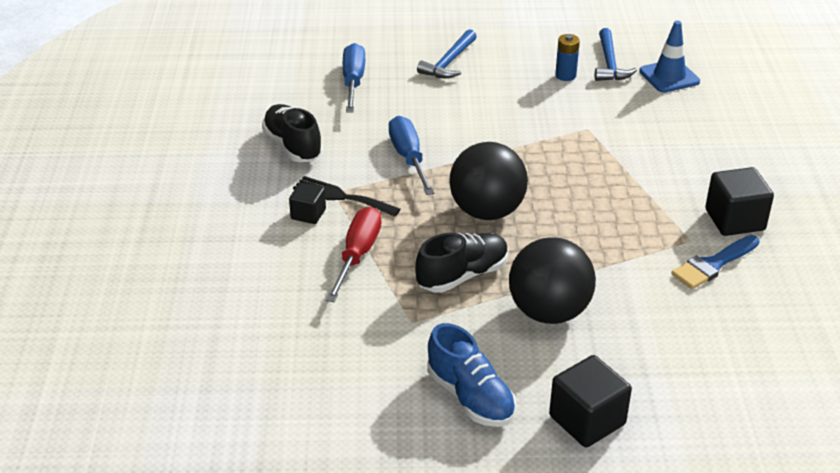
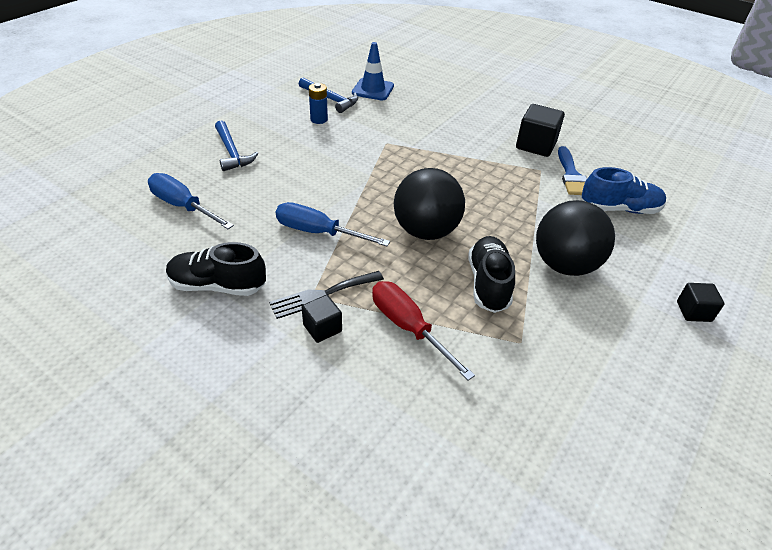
camera: 55 degrees left, 5 degrees up
(470, 397) = (635, 358): blue shoe -> blue shoe (619, 209)
(587, 420) = (693, 311): black cube -> black cube, size x0.59

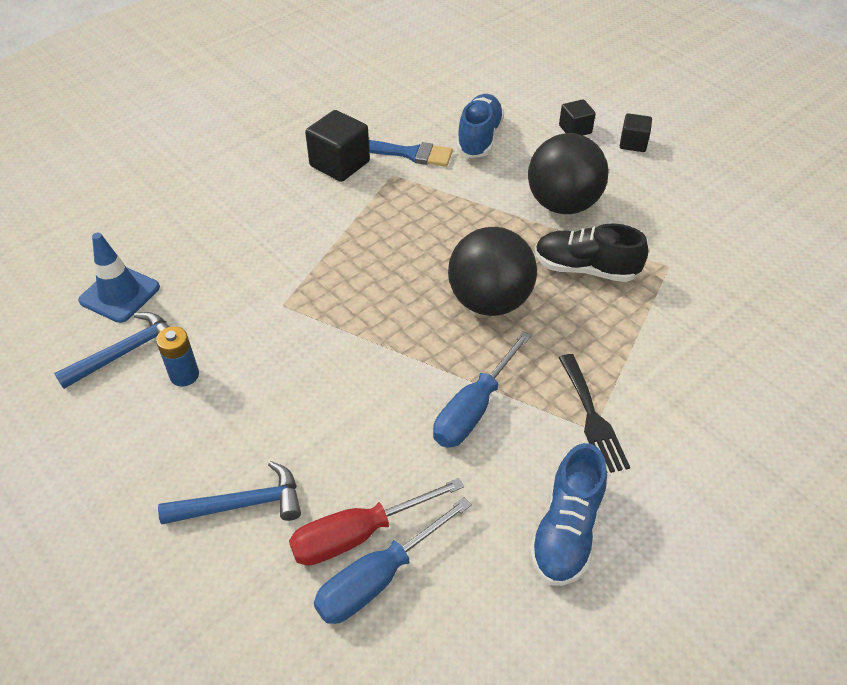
camera: 75 degrees left, 5 degrees up
(218, 285) = (566, 531): black shoe -> blue shoe
(322, 328) = (646, 424): black cube -> black cube (575, 129)
(408, 327) = (647, 347): red screwdriver -> red screwdriver (358, 535)

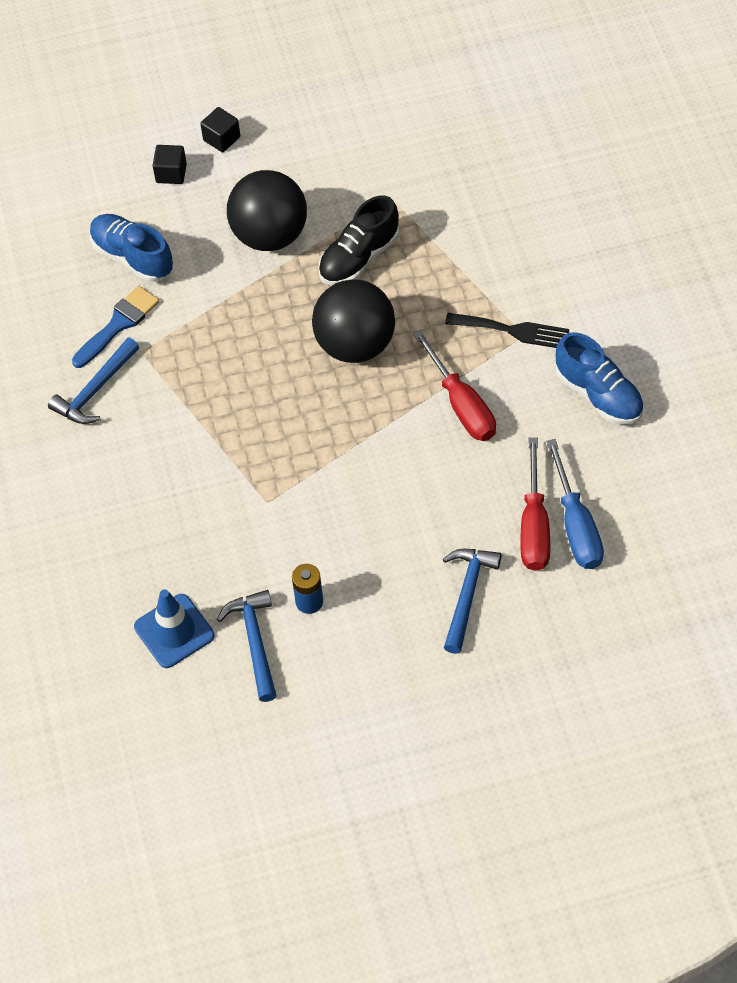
camera: 60 degrees left, 10 degrees up
(339, 164) = (95, 390): black cube -> blue hammer
(474, 409) = (461, 404): blue screwdriver -> red screwdriver

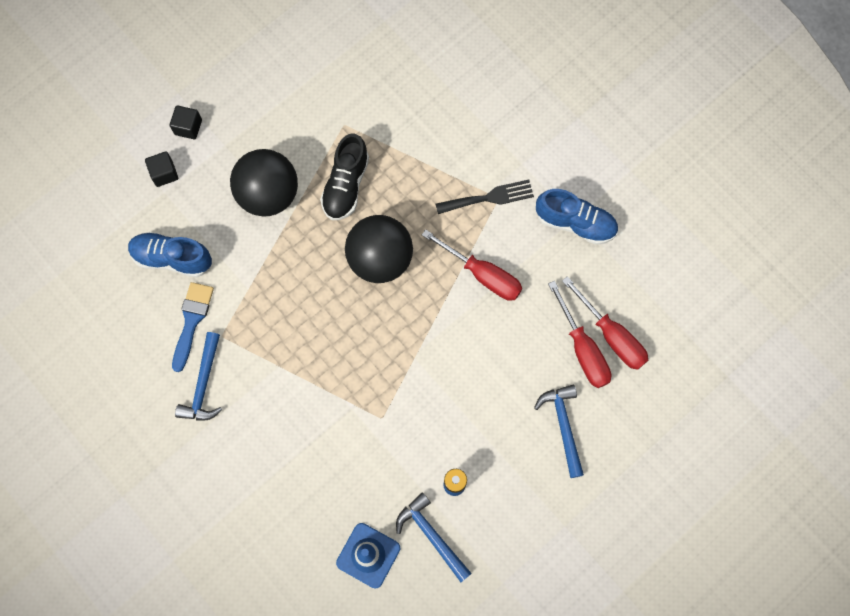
camera: 30 degrees left, 15 degrees up
(576, 525) = (611, 335): blue screwdriver -> red screwdriver

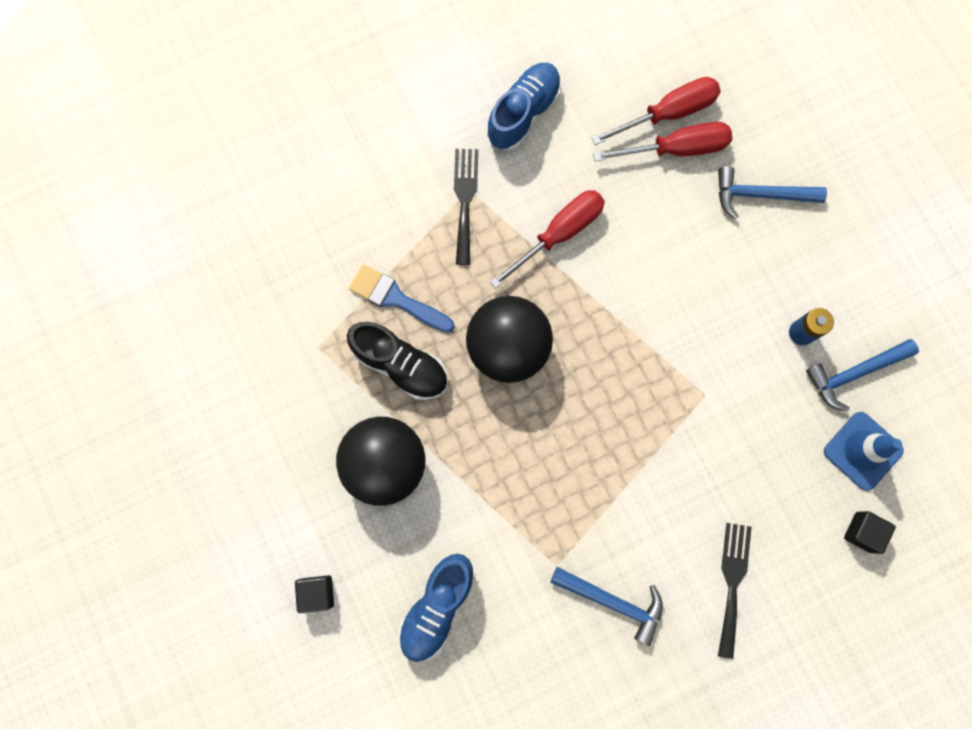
camera: 75 degrees left, 5 degrees up
(188, 127) = (261, 547): black cube -> black cube (863, 532)
(192, 321) = (527, 599): blue brush -> blue brush (396, 298)
(238, 472) = (732, 583): none -> black fork

